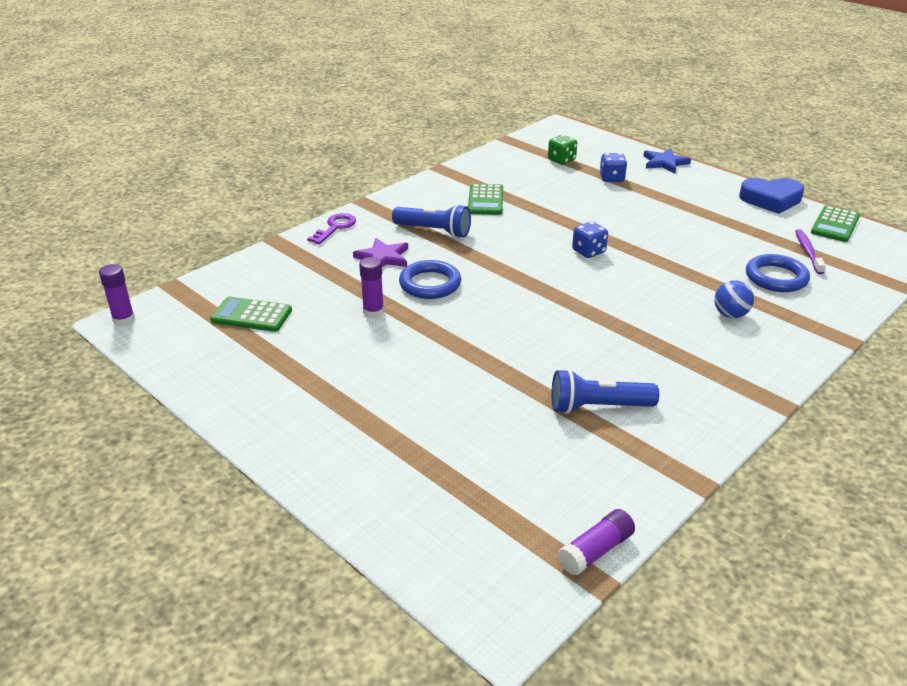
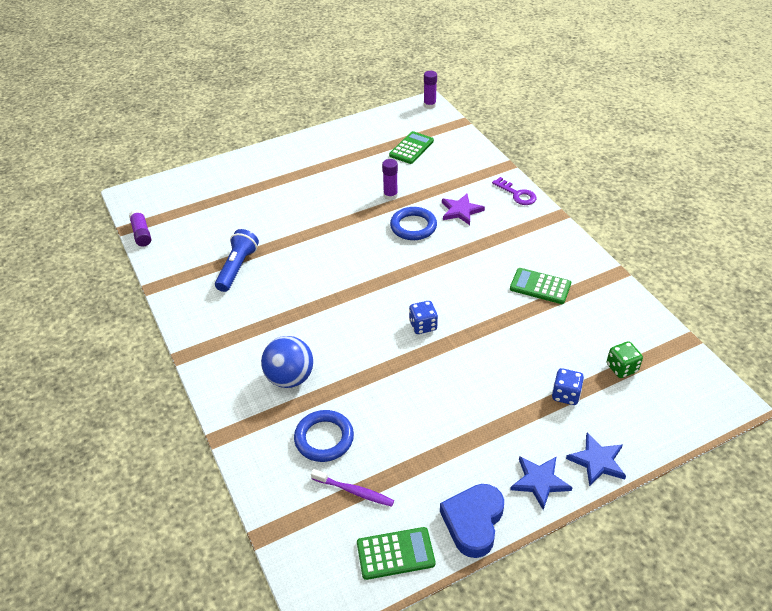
camera: 110 degrees right, 10 degrees up
(434, 231) = (493, 244): blue flashlight -> none
(706, 180) = (539, 481): none -> blue star
(730, 315) = (290, 378): blue ball -> blue ball, size x1.59
(835, 225) = (395, 553): green calculator -> green calculator turned 120 degrees clockwise

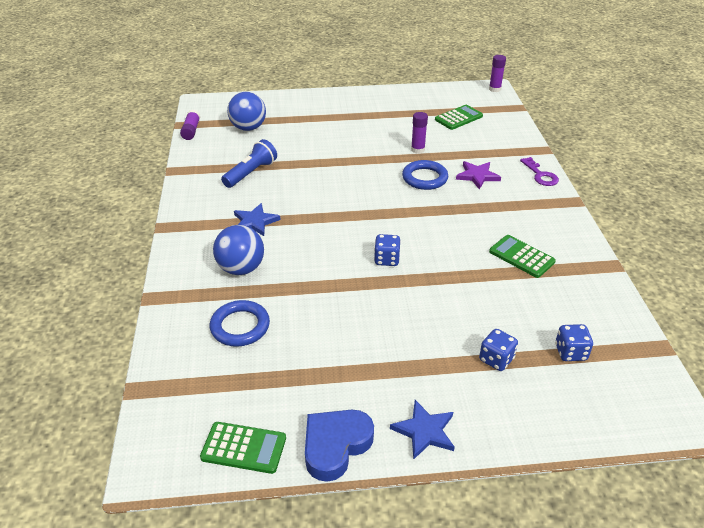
camera: 20 degrees right, 5 degrees down
(203, 214) = (248, 128): none -> blue ball
(354, 491) = (239, 380): purple toothbrush -> none
(597, 461) = (497, 432): blue star -> blue star (255, 222)
(621, 368) = (570, 352): green dice -> blue dice

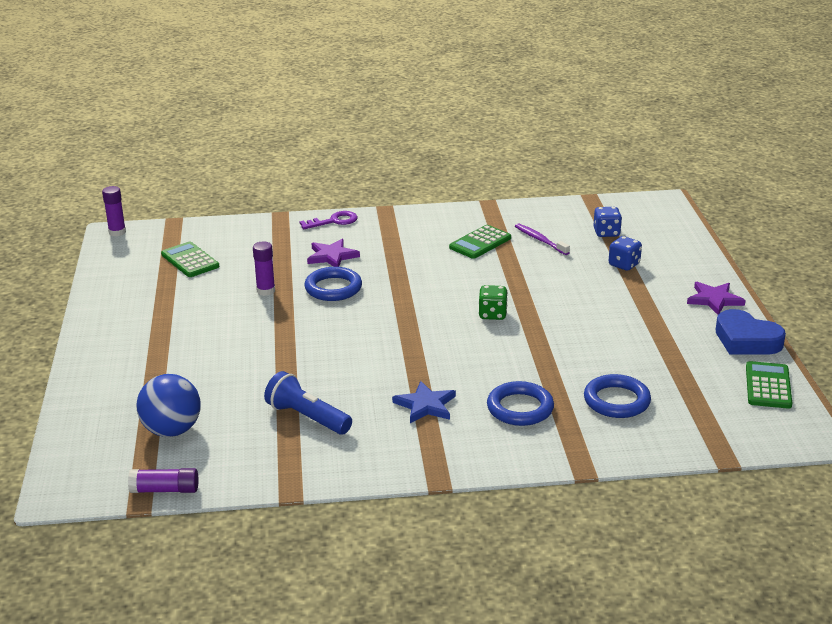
camera: 90 degrees left, 10 degrees down
(241, 268) = (520, 408): blue ball -> blue ring
(386, 259) = (492, 314): blue dice -> green dice
(424, 431) = (714, 300): blue star -> purple star
(538, 298) = (540, 240): none -> purple toothbrush

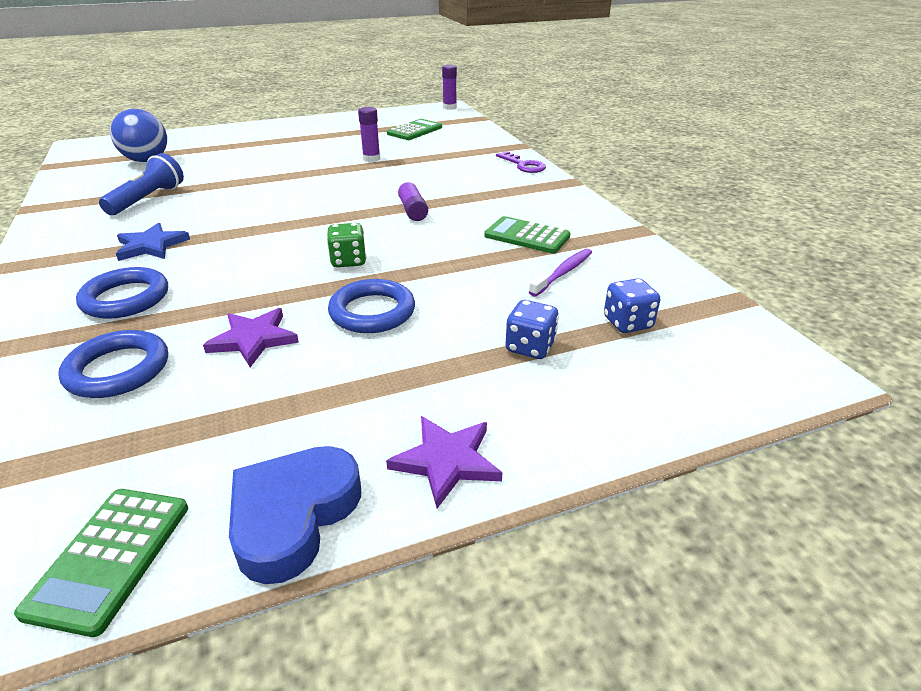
camera: 75 degrees right, 5 degrees up
(165, 490) = (64, 169): purple glue stick -> purple glue stick (412, 210)
(332, 256) = (449, 173): purple star -> purple star (253, 339)
(333, 288) = (385, 181): blue ring -> blue ring (372, 312)
(768, 386) = (110, 558): green calculator -> green calculator turned 105 degrees clockwise

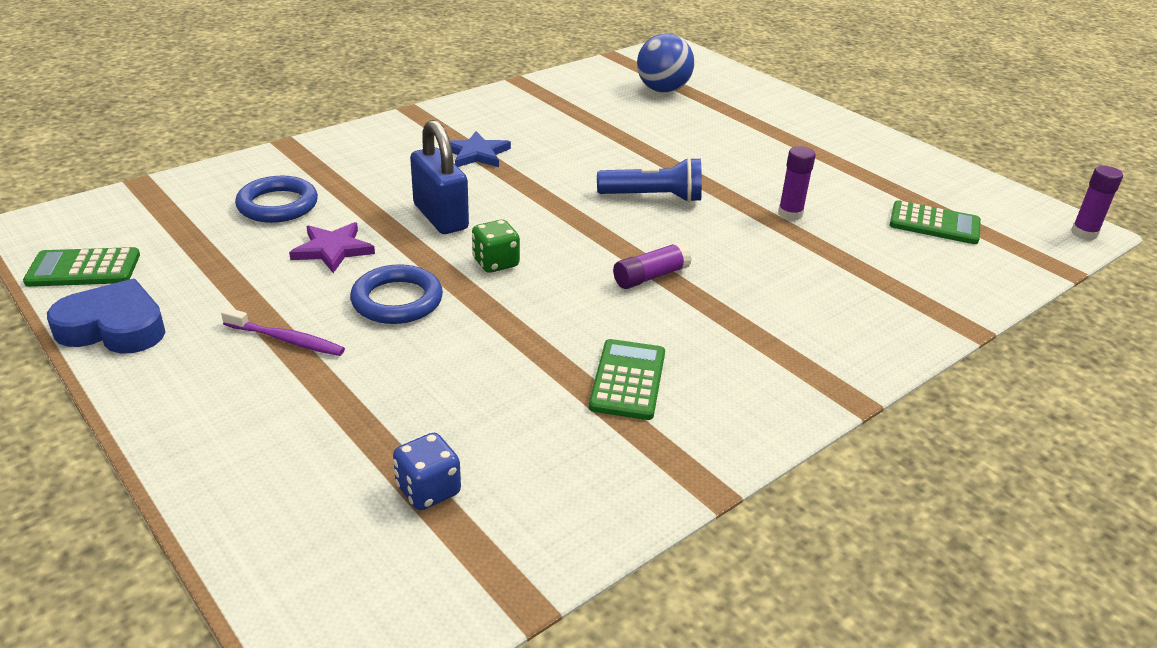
camera: 70 degrees right, 0 degrees up
(126, 298) = (380, 173): blue ring -> none
(148, 199) = (571, 121): blue flashlight -> blue flashlight (653, 197)
(249, 276) = (440, 217): none -> blue padlock
(446, 461) = (172, 388): purple star -> none
(523, 165) = (887, 345): purple key -> none
(530, 347) = (356, 415): blue dice -> none
(563, 273) = (537, 423): purple toothbrush -> purple toothbrush (286, 340)

